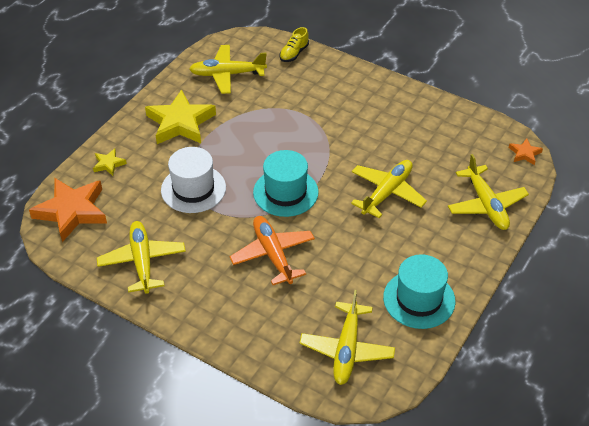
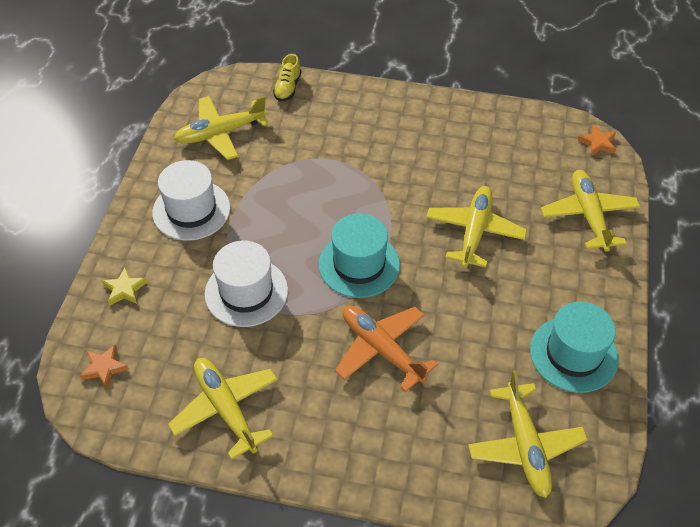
camera: 20 degrees left, 5 degrees up
(72, 211) = (104, 368): orange star -> orange star, size x0.46
(180, 123) = (191, 210): yellow star -> white hat
(486, 205) = (588, 215): yellow plane -> yellow plane turned 150 degrees counterclockwise

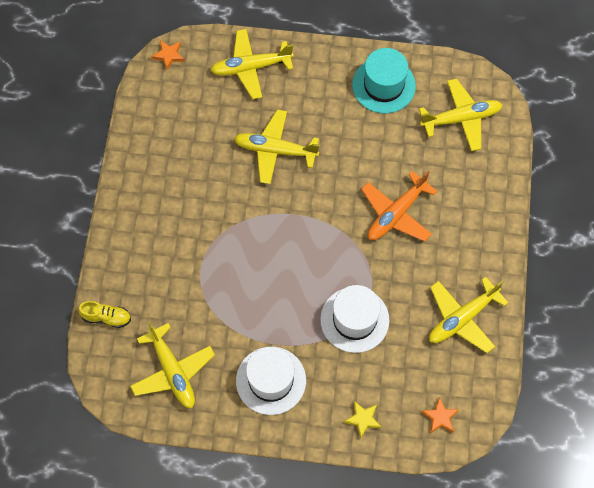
camera: 95 degrees left, 15 degrees up
(359, 264) = (317, 235): turquoise hat -> none

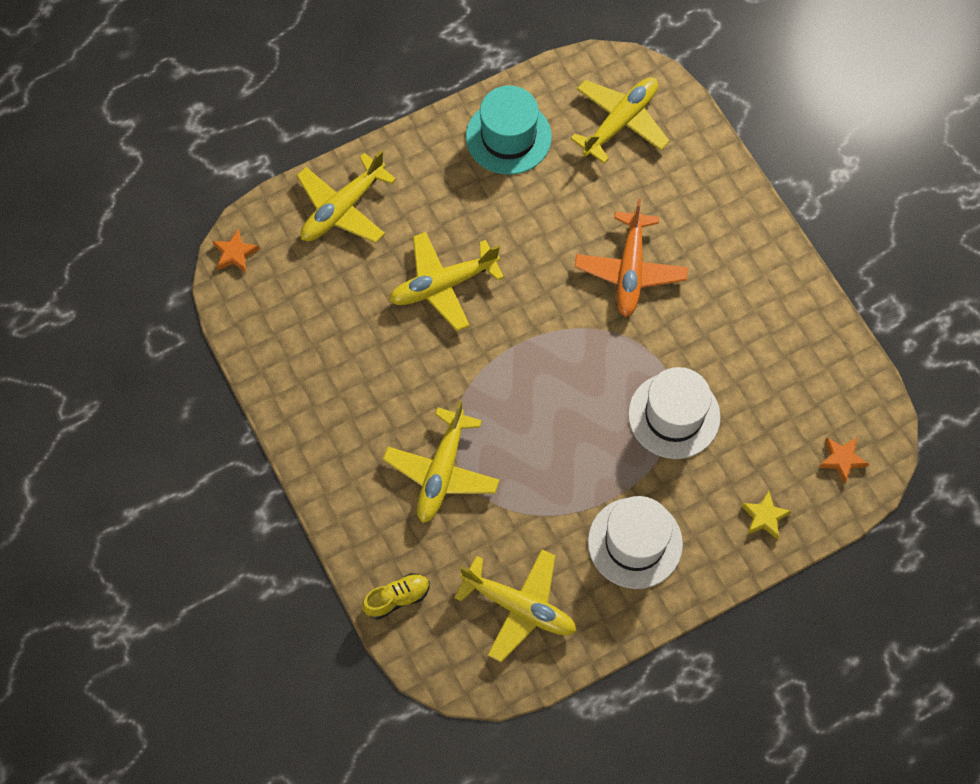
camera: 35 degrees left, 0 degrees up
(462, 318) = (785, 338): yellow plane -> yellow plane (442, 472)

